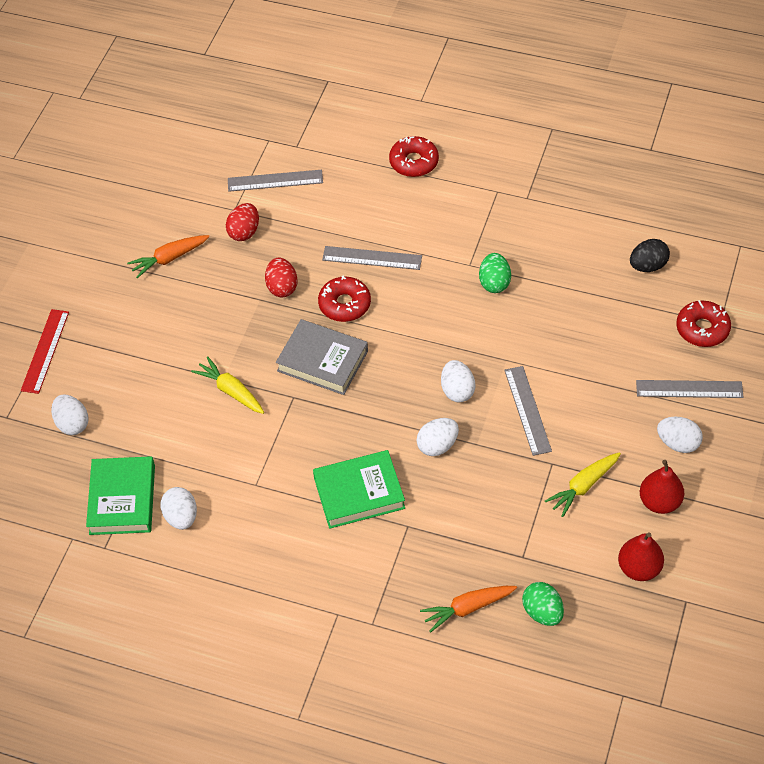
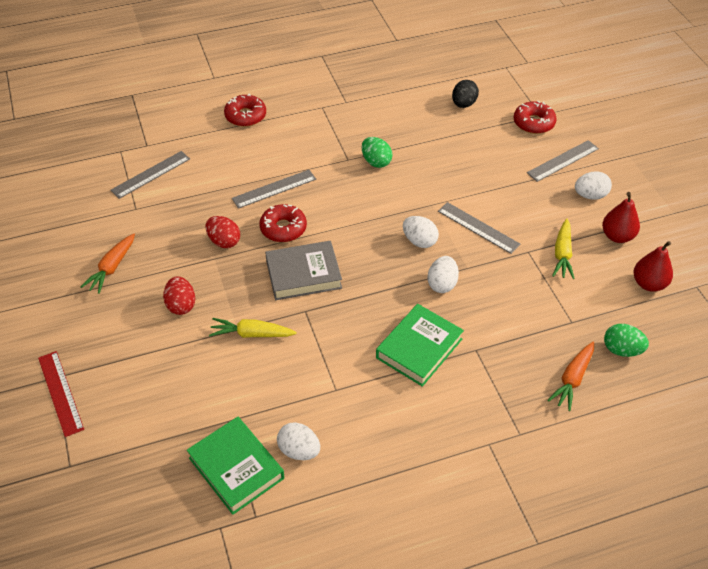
camera: 40 degrees left, 5 degrees down
(72, 424) = (137, 435): white egg -> none
(244, 232) = (158, 219): red egg -> red egg (181, 305)

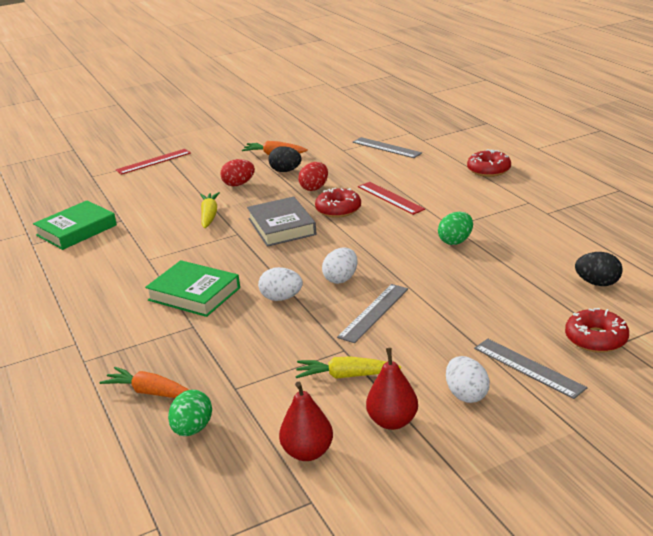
camera: 85 degrees right, 20 degrees down
(166, 261) = (285, 171): none -> black egg
(274, 189) = (390, 198): grey ruler -> red ruler
(299, 450) = (87, 252): white egg -> none

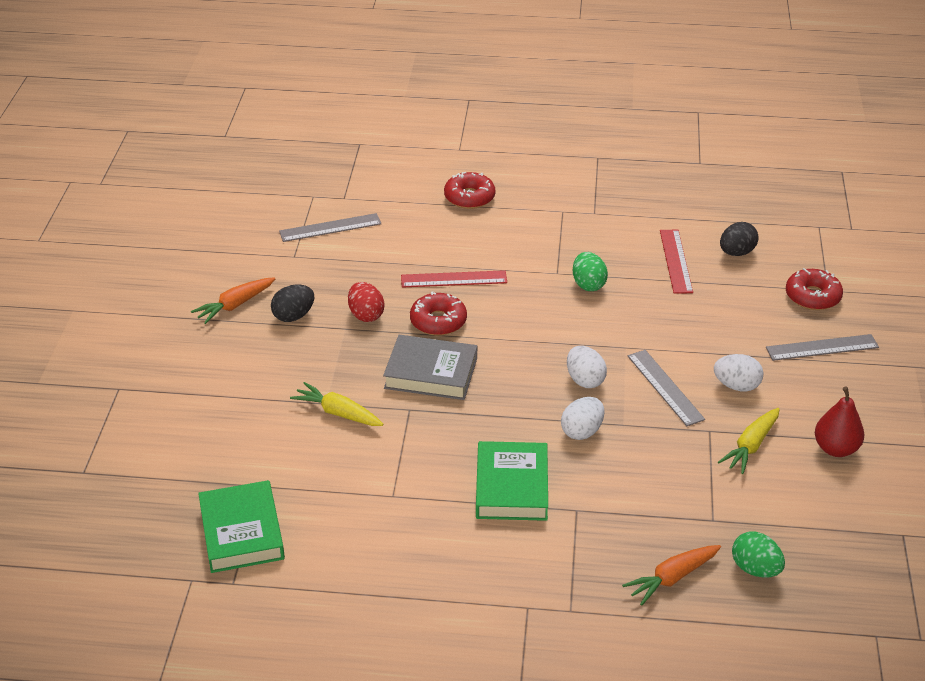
camera: 60 degrees left, 10 degrees up
(153, 161) = (115, 404): red ruler -> red ruler (676, 261)
(194, 294) = (511, 487): green book -> green book turned 60 degrees counterclockwise
(238, 184) = (282, 362): red egg -> none
(307, 452) = (840, 512): red pear -> none
(466, 395) = (831, 395): white egg -> white egg (736, 386)

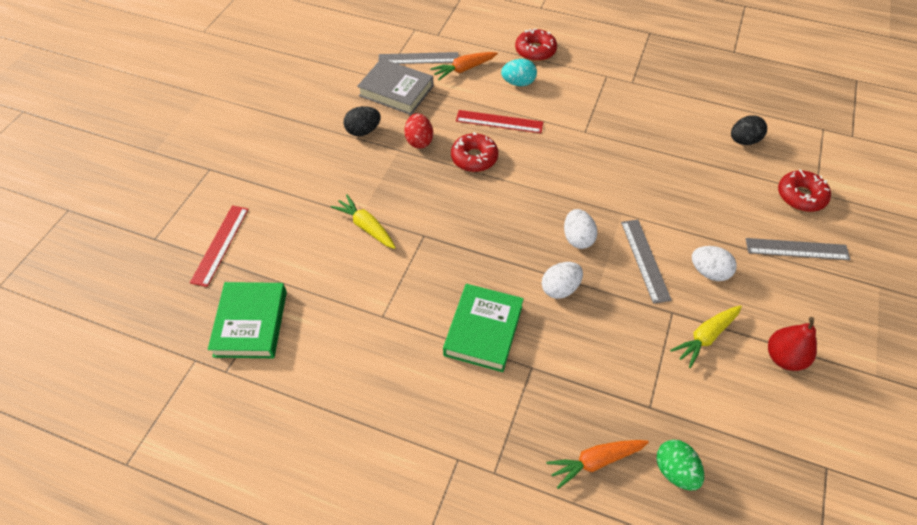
camera: 15 degrees right, 15 degrees up
(235, 305) = (322, 113): orange carrot -> orange carrot (464, 69)
(431, 373) = (452, 205): grey book -> grey book (396, 91)
(461, 235) = (518, 83): none -> turquoise egg
(588, 284) = (608, 147): green egg -> none
(676, 261) = (688, 139): red ruler -> red ruler (220, 245)

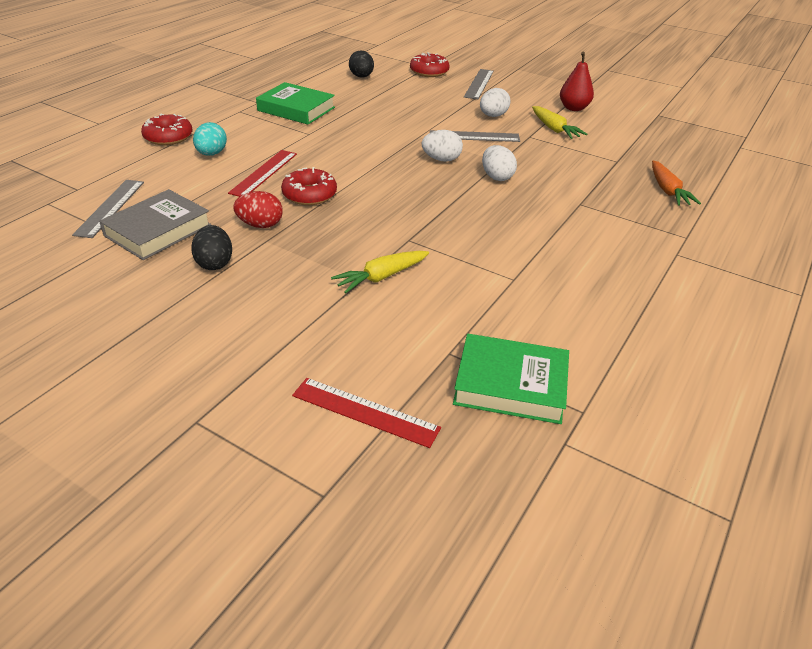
camera: 80 degrees left, 15 degrees down
(464, 69) = (159, 181): orange carrot -> none
(483, 330) = (538, 221): green book -> green book (296, 109)
(675, 471) = (670, 162): green egg -> none

